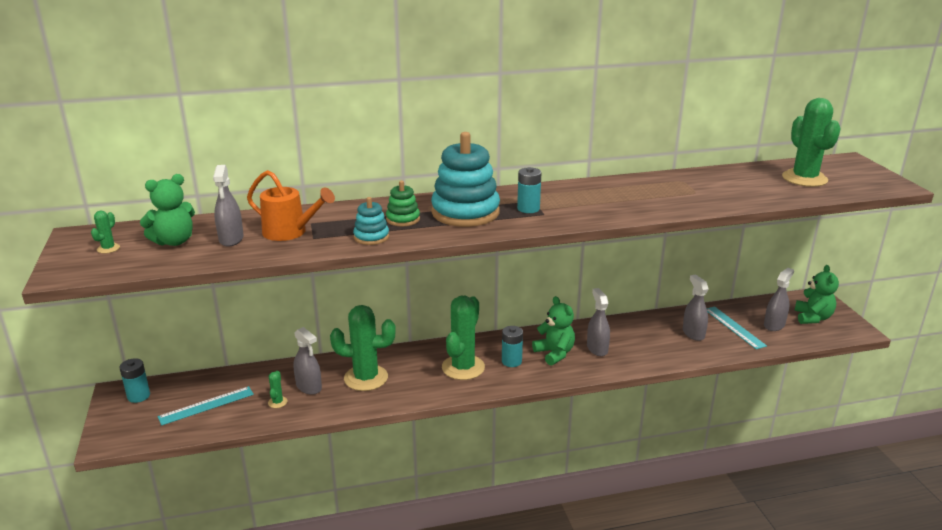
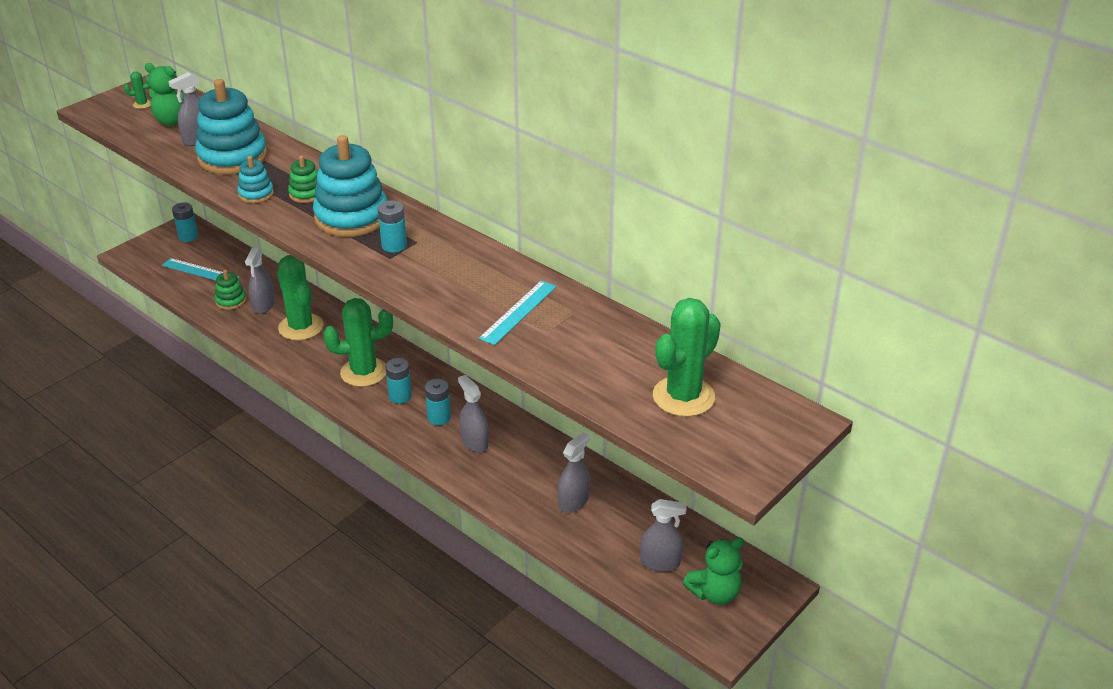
camera: 55 degrees right, 10 degrees up
(277, 402) = (231, 301): green cactus -> green stacking toy
(290, 232) = (232, 157): orange watering can -> turquoise stacking toy
(554, 353) = (439, 417): green teddy bear -> turquoise battery
(597, 348) = (474, 442): grey spray bottle -> grey spray bottle turned 75 degrees counterclockwise
(734, 327) = (621, 530): turquoise ruler -> turquoise ruler (518, 312)

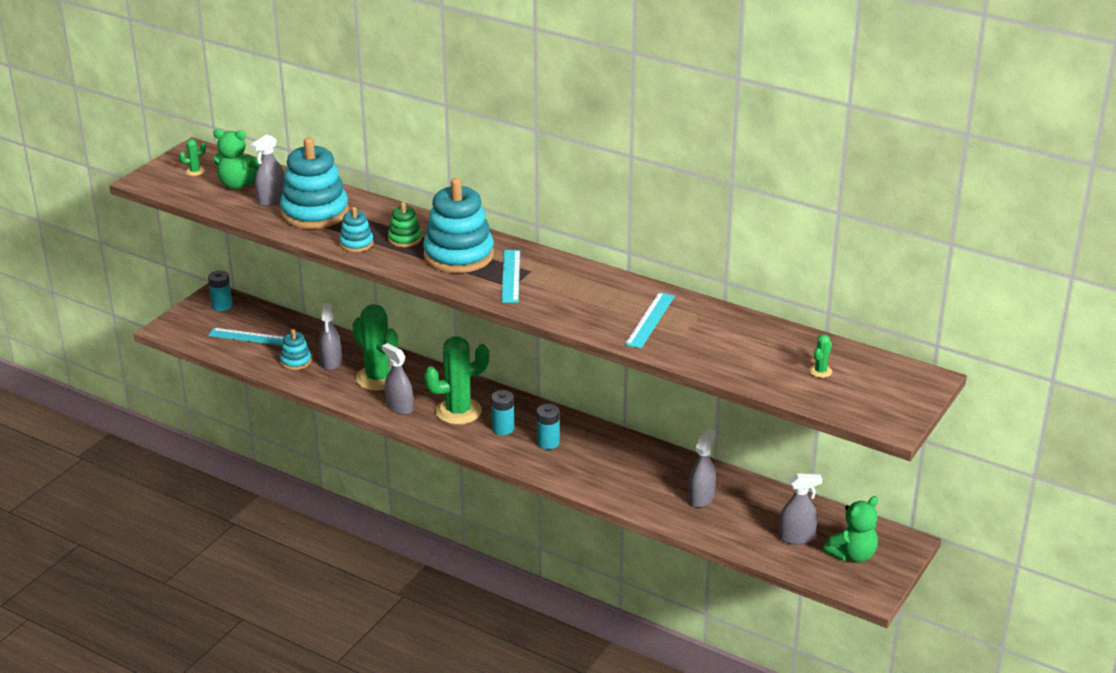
camera: 10 degrees left, 5 degrees down
(231, 301) = (296, 361): green stacking toy -> turquoise stacking toy
(394, 245) = (511, 276): turquoise battery -> turquoise ruler
(474, 442) = (590, 459): grey spray bottle -> grey spray bottle (399, 407)
(683, 397) = (820, 371): green cactus -> green cactus, size x0.42

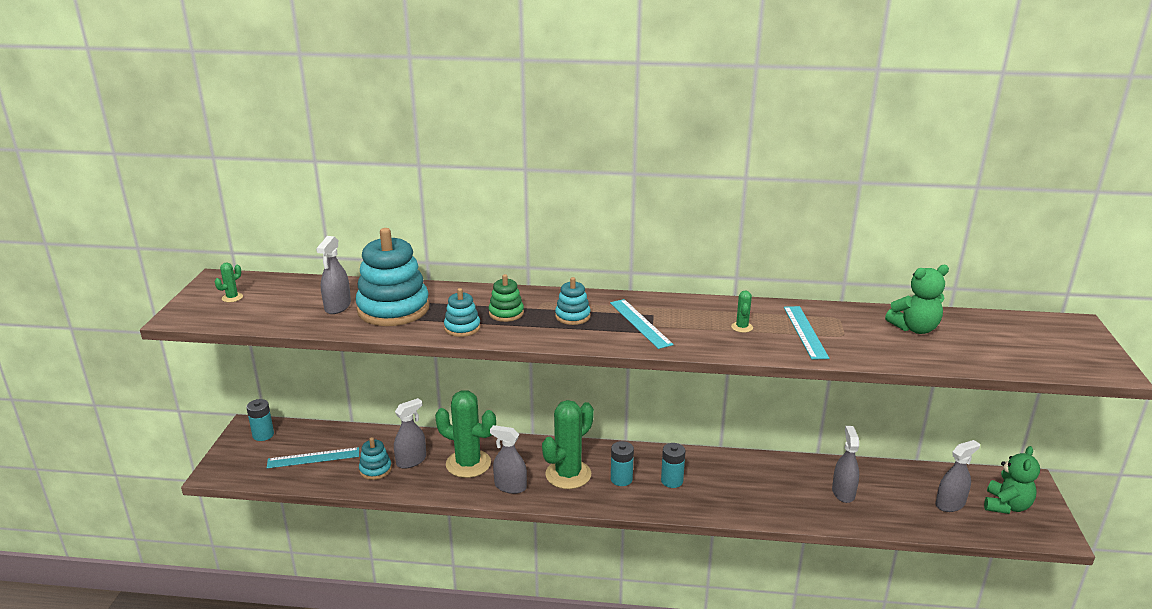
camera: 25 degrees left, 5 degrees down
(237, 184) = (289, 300): green teddy bear -> green teddy bear (914, 328)
(331, 362) = (411, 461): grey spray bottle -> grey spray bottle turned 105 degrees counterclockwise
(458, 255) = (572, 316): turquoise stacking toy -> turquoise stacking toy, size x0.49
(820, 371) = (994, 340): green cactus -> green cactus (742, 327)

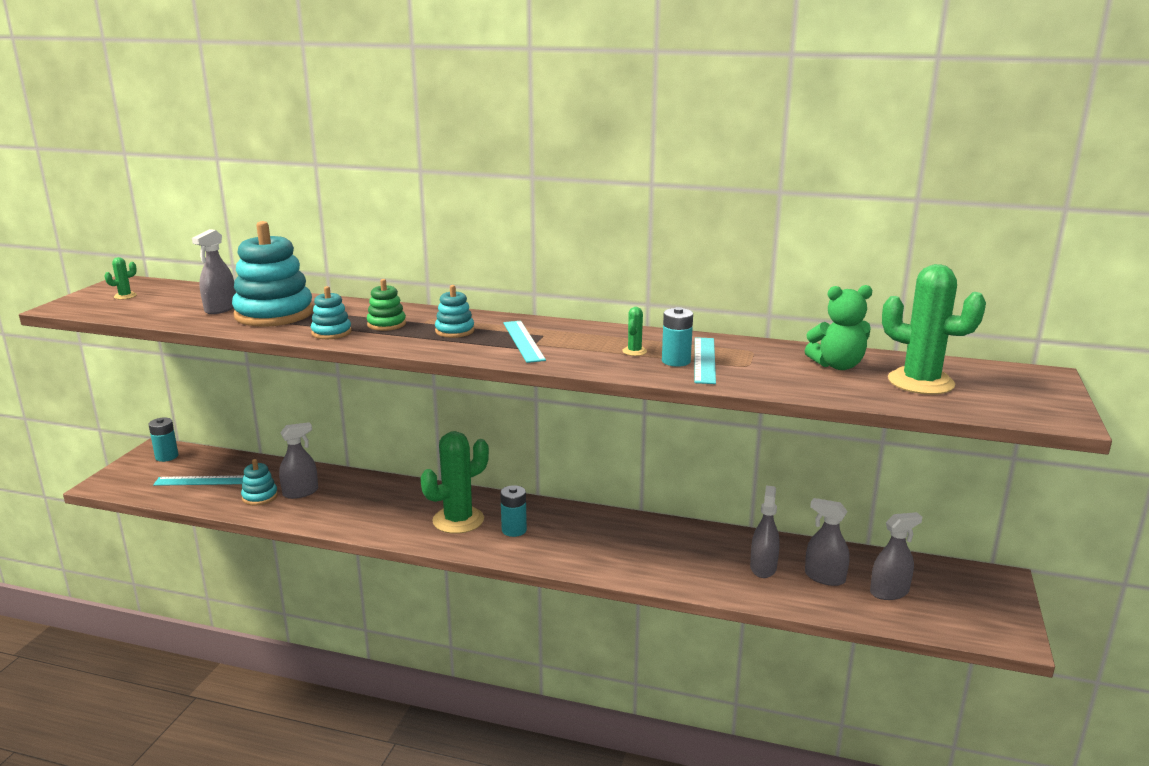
camera: 10 degrees right, 5 degrees down
(468, 464) = (357, 500): green cactus -> green cactus (920, 382)
(510, 486) = (390, 525): grey spray bottle -> grey spray bottle (824, 577)
(672, 481) = (569, 537): turquoise battery -> turquoise battery (676, 361)
(1006, 506) = (960, 601): green teddy bear -> none

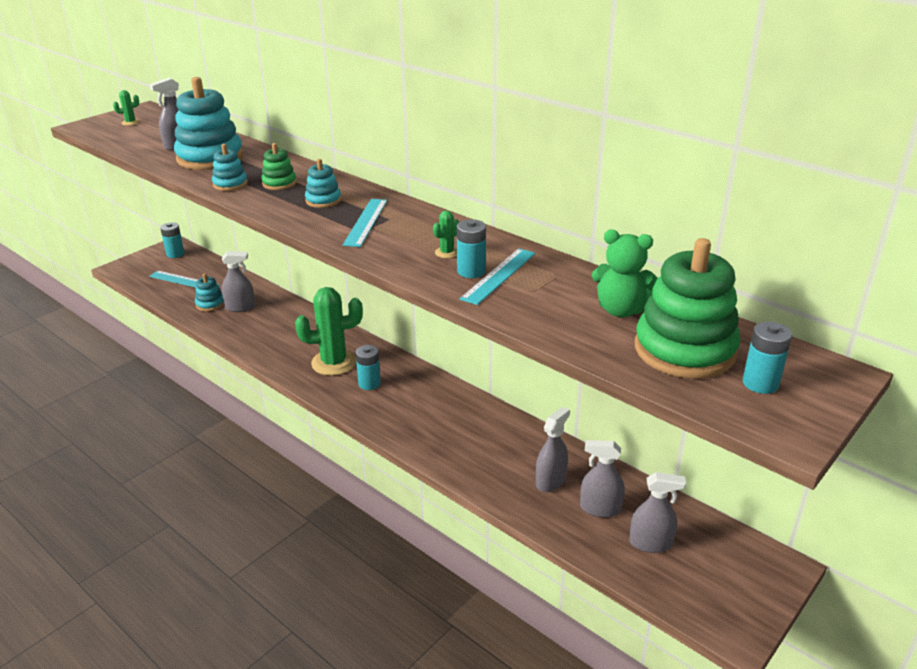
camera: 25 degrees right, 10 degrees up
(824, 577) = (600, 508): grey spray bottle -> grey spray bottle turned 45 degrees counterclockwise
(920, 382) = (684, 350): green cactus -> green stacking toy
(1001, 392) = (760, 383): none -> turquoise battery

